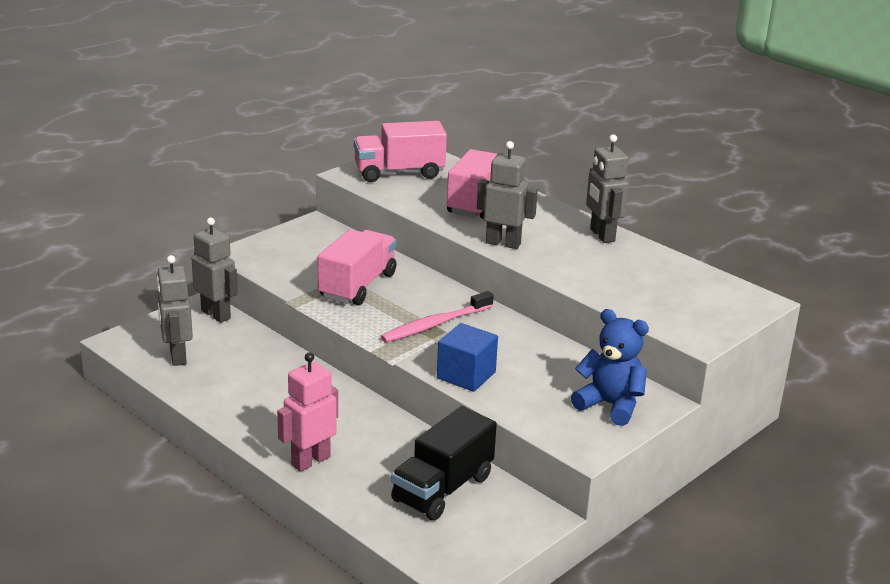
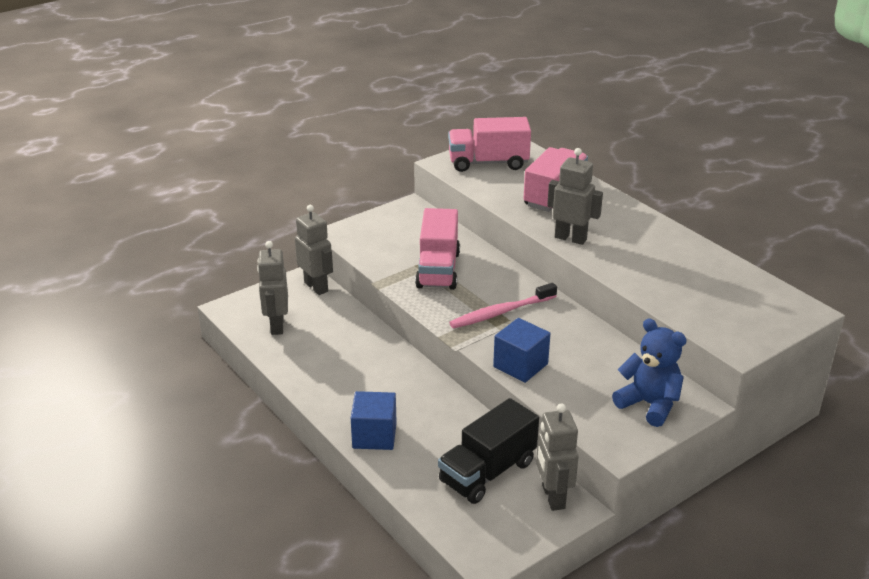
camera: 10 degrees right, 5 degrees up
(310, 461) = (374, 435): pink robot -> blue cube
(357, 286) = (438, 270): pink truck -> pink truck turned 150 degrees clockwise
(602, 235) = (664, 234): grey robot -> grey robot (552, 497)

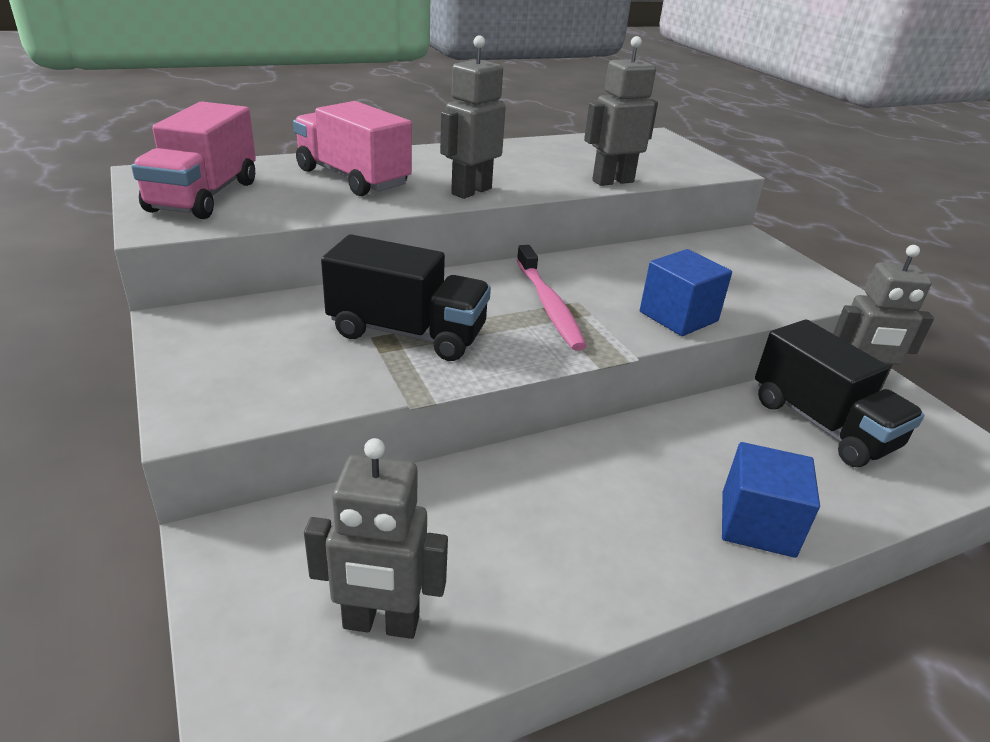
camera: 80 degrees left, 0 degrees up
(316, 287) = (267, 531): grey robot -> grey robot (612, 181)
(438, 270) = (407, 333): pink truck -> black truck
(649, 404) = (752, 259): blue teddy bear -> none

